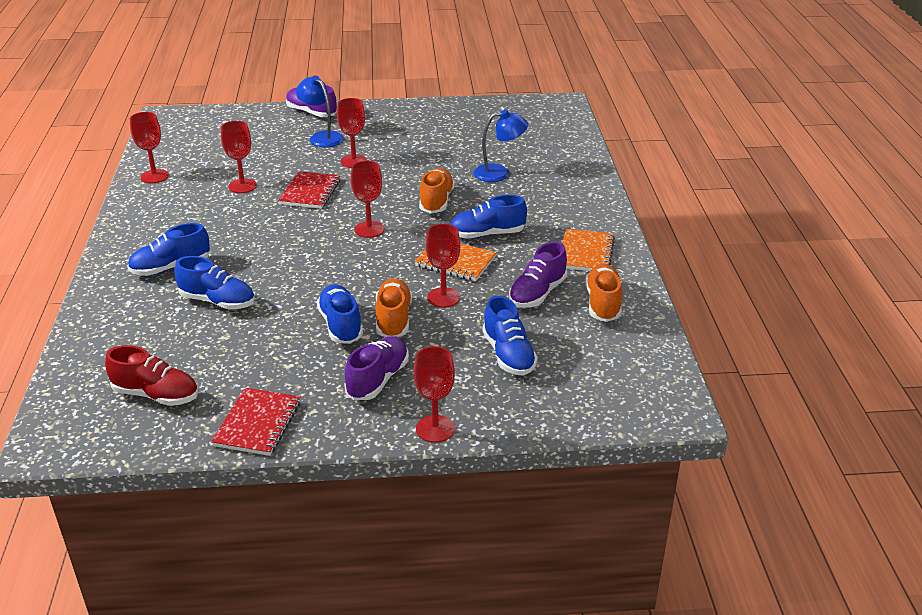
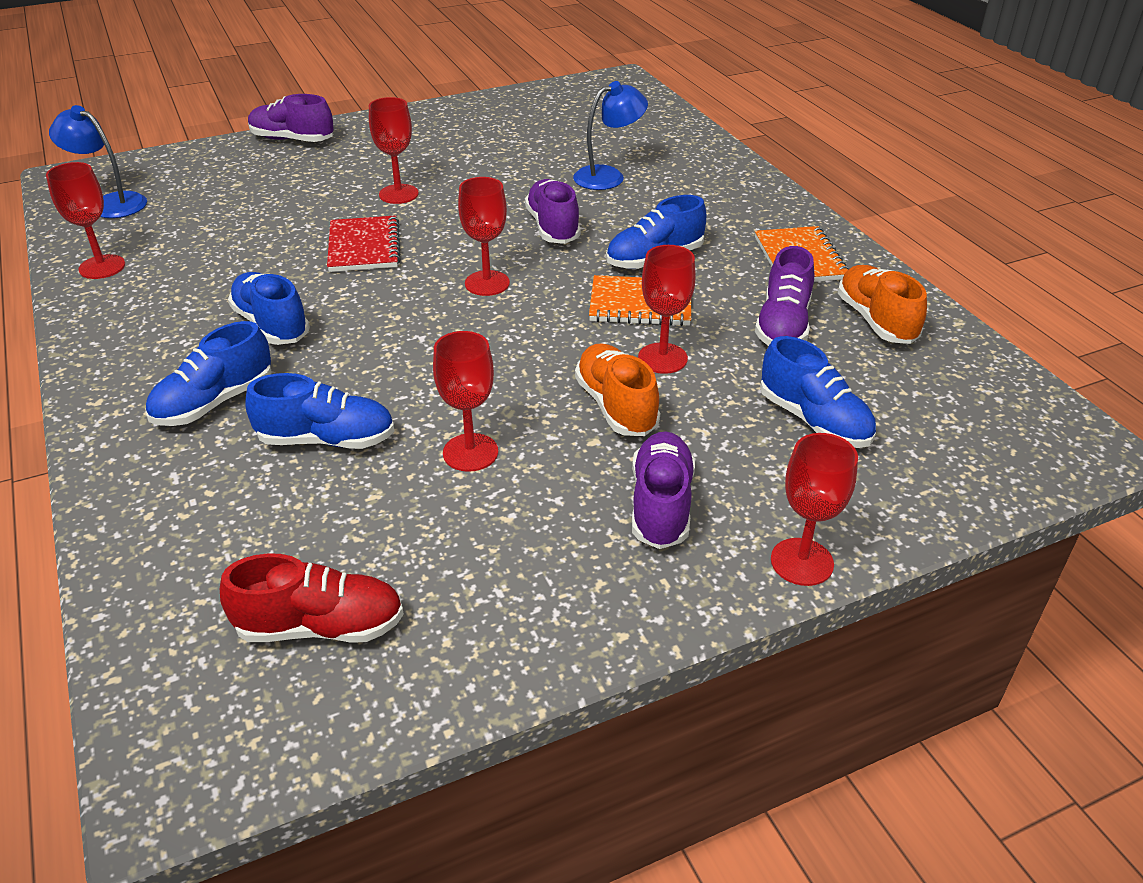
camera: 20 degrees left, 5 degrees up
(242, 186) = (254, 256): red goblet -> red goblet (470, 452)
(257, 424) = (526, 631): red notebook -> none
(322, 137) = (329, 169): blue lamp -> blue lamp (111, 203)
(341, 325) = (545, 433): blue shoe -> blue shoe (271, 325)
(436, 201) = (553, 227): orange shoe -> purple shoe

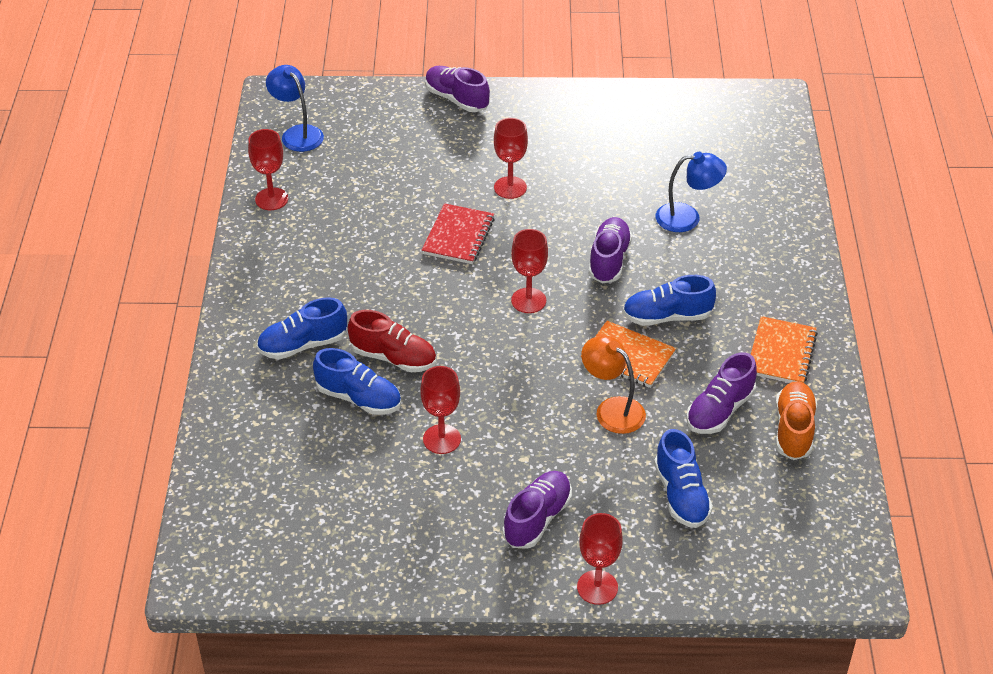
camera: 25 degrees right, 5 degrees up
(271, 325) = (363, 291): blue shoe -> none
(320, 626) = (302, 522): red shoe -> red shoe (393, 358)
(616, 406) = (555, 437): orange shoe -> none
(662, 358) = (612, 409): red goblet -> orange lamp

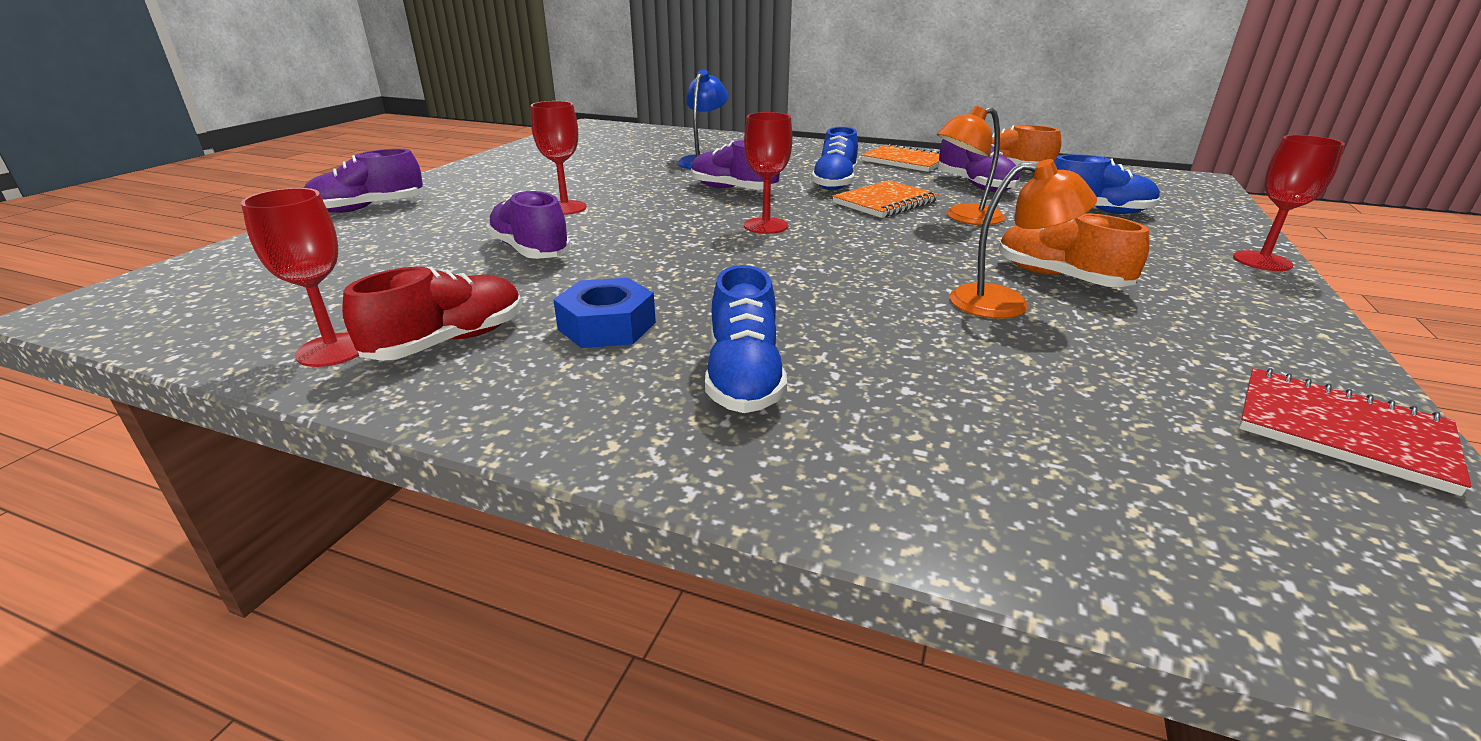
camera: 70 degrees left, 15 degrees down
(297, 133) = (219, 304): blue lamp -> none
(335, 279) = (607, 326): none -> blue nut
(359, 398) = (902, 348): blue shoe -> none
(393, 358) = (821, 310): red shoe -> red shoe (449, 342)
(442, 439) = (1006, 303): red goblet -> orange lamp
(458, 236) = (614, 241): red notebook -> red notebook (1341, 431)
(501, 466) = (1059, 277): none -> orange shoe
(537, 519) = (1155, 272): purple shoe -> purple shoe (530, 251)

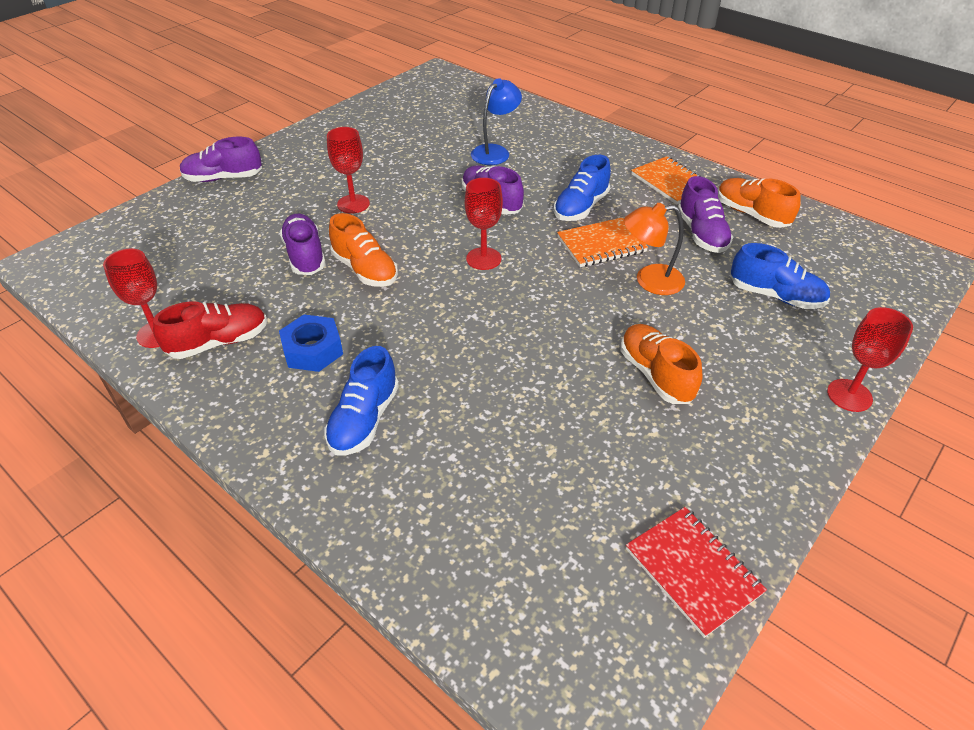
camera: 20 degrees right, 15 degrees up
(624, 251) = (365, 270): none -> orange shoe
(1006, 303) = (587, 393): orange lamp -> none

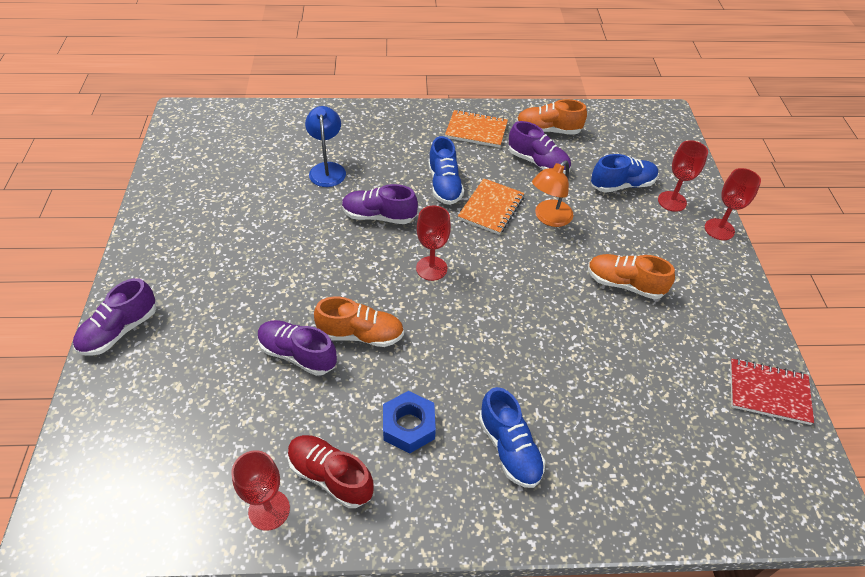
camera: 45 degrees left, 5 degrees up
(219, 342) = (330, 476): red shoe -> red shoe turned 75 degrees counterclockwise
(353, 204) = (275, 283): red goblet -> red goblet (672, 201)

